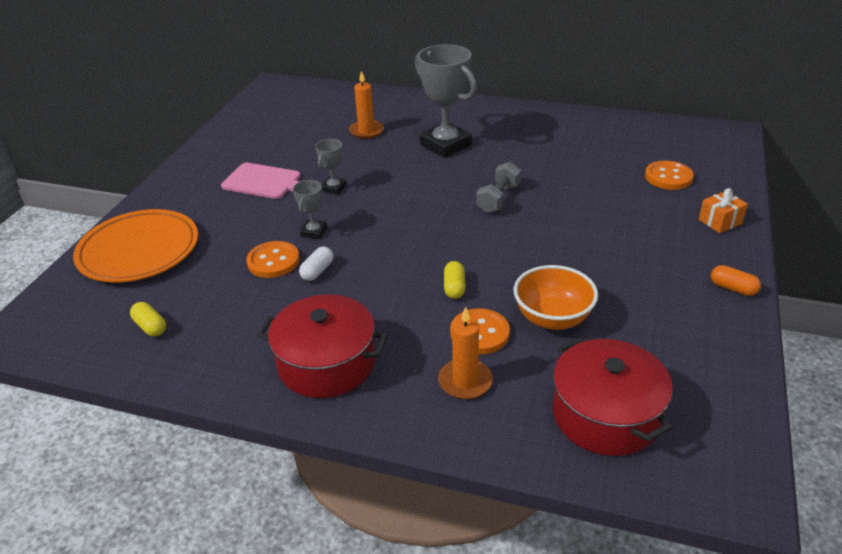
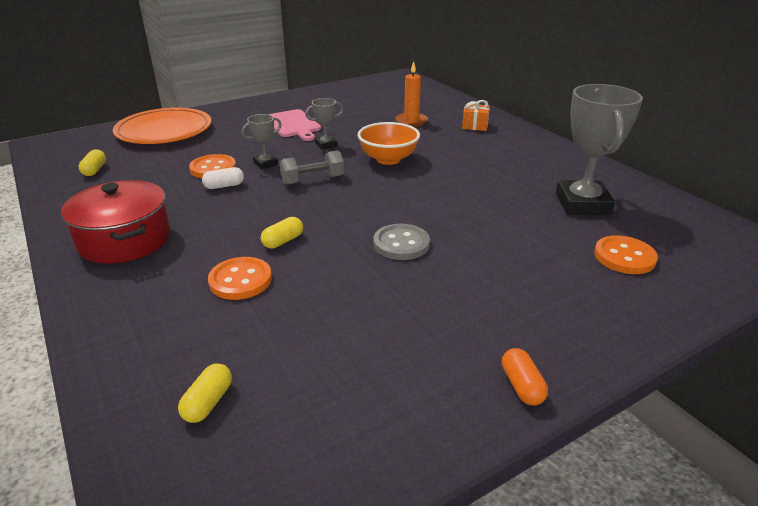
camera: 40 degrees right, 5 degrees down
(445, 145) = (453, 150): grey trophy -> grey trophy (582, 204)
(465, 381) = (170, 305): orange candle -> none
(498, 199) = (427, 201): grey dumbbell -> grey dumbbell (312, 180)
(536, 242) = (401, 244): none -> grey button
(552, 318) = (309, 303): orange bowl -> orange bowl (388, 159)
(605, 415) = (208, 402): red pot -> yellow capsule
(720, 221) = (617, 321): orange gift -> orange gift (475, 126)

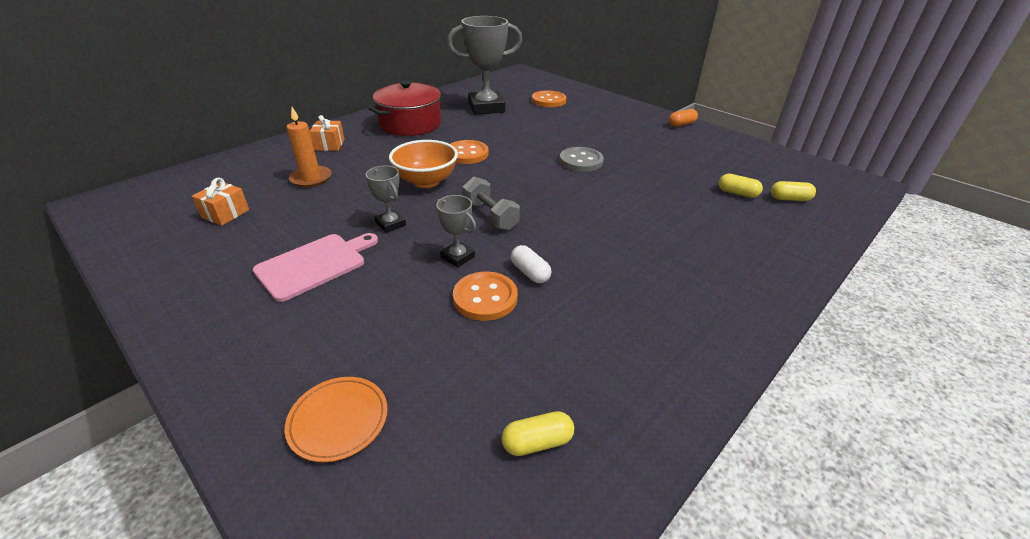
camera: 105 degrees left, 5 degrees up
(125, 240) = (684, 306): red pot -> red pot (410, 124)
(164, 131) = (338, 420): orange plate -> orange plate, size x0.50
(240, 280) = (680, 216): orange button -> orange button (467, 154)
(283, 241) = (613, 209): yellow capsule -> yellow capsule (737, 193)
(371, 102) = (225, 214): none -> orange gift

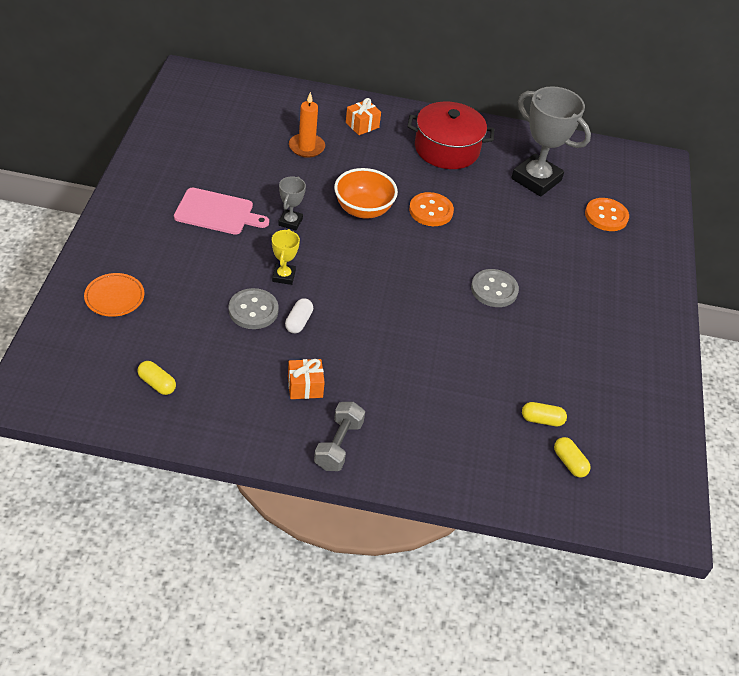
camera: 50 degrees right, 10 degrees up
(225, 214) = (229, 137): orange gift -> orange gift (305, 386)
(457, 257) = (283, 276): grey trophy -> yellow trophy
(485, 298) = (253, 310): orange button -> grey button
(490, 216) = (349, 270): grey dumbbell -> grey dumbbell (338, 445)
(681, 124) = (664, 341): orange capsule -> none
(737, 193) = (542, 420): yellow capsule -> yellow capsule turned 75 degrees counterclockwise

